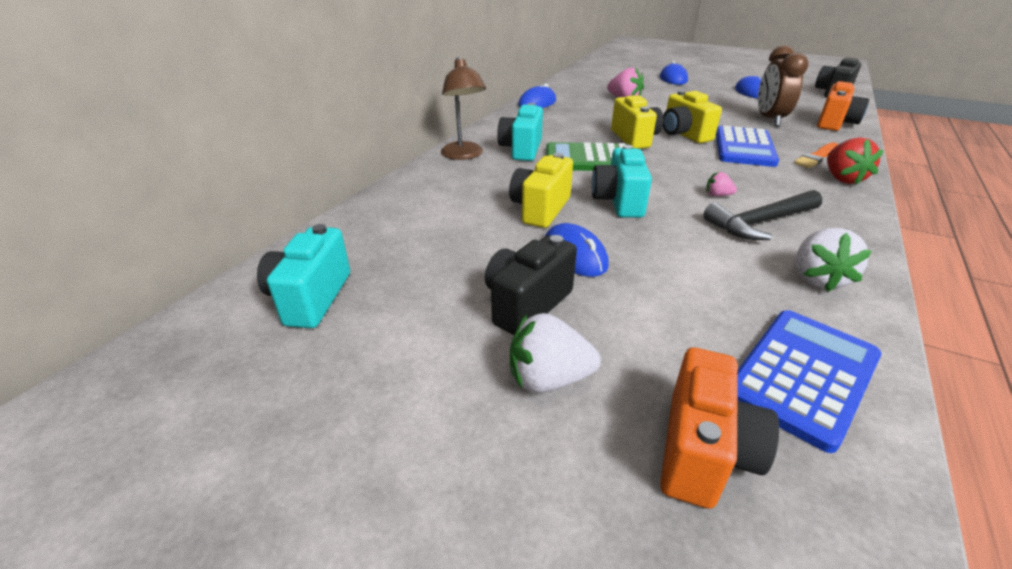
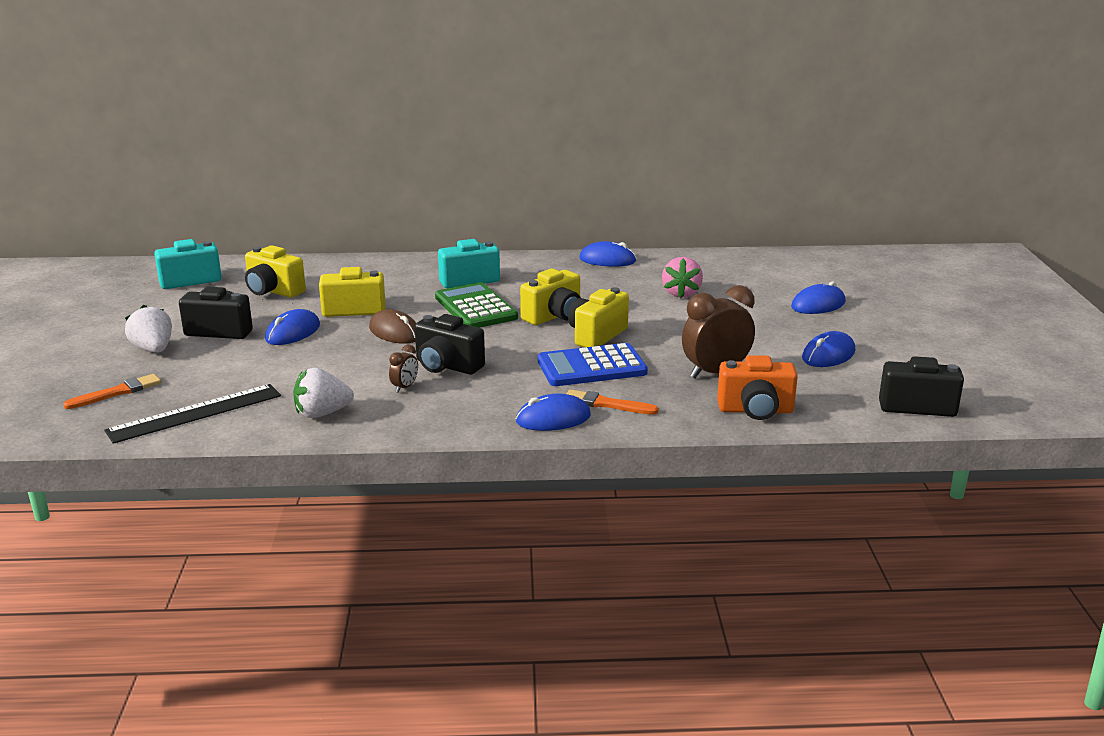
camera: 60 degrees right, 10 degrees down
(432, 244) = (273, 291): none -> yellow camera
(464, 155) = (431, 264): brown lamp -> none
(618, 201) = (394, 332): turquoise camera -> brown mouse
(703, 452) = (117, 392): orange camera -> orange brush
(717, 195) = (447, 366): pink strawberry -> black camera
(760, 222) = (404, 387): black hammer -> brown clock
(803, 375) = (195, 413): blue calculator -> black ruler
(842, 178) = (553, 418): red strawberry -> blue mouse

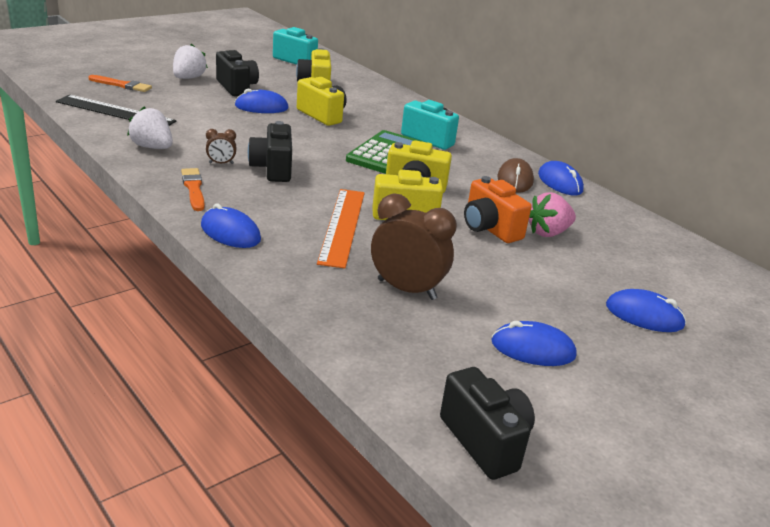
camera: 50 degrees right, 5 degrees up
(394, 332) = (305, 137): brown mouse -> brown mouse (515, 180)
(591, 367) = (342, 226): blue calculator -> orange ruler
(606, 404) = (281, 250): orange brush -> orange brush (193, 188)
(755, 410) = (353, 331): orange camera -> orange camera (489, 228)

